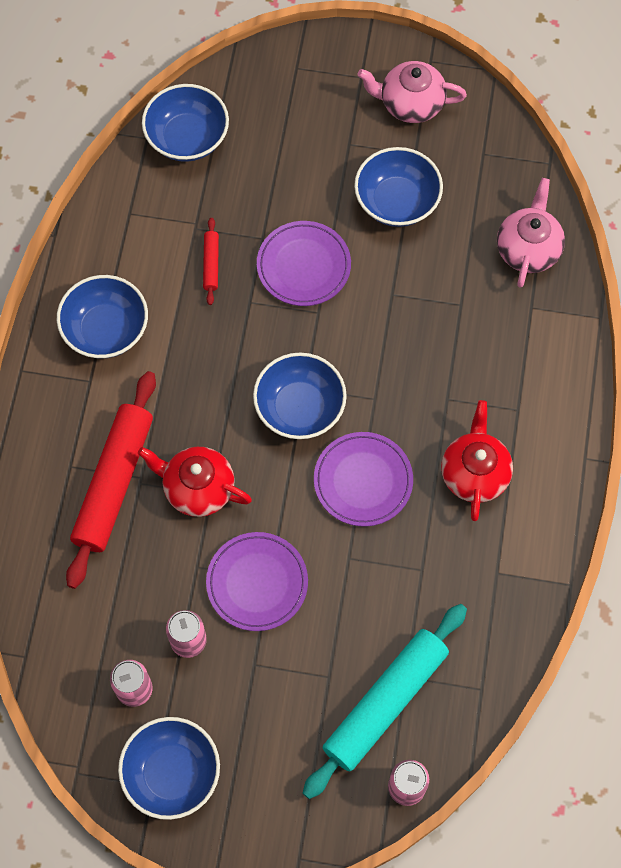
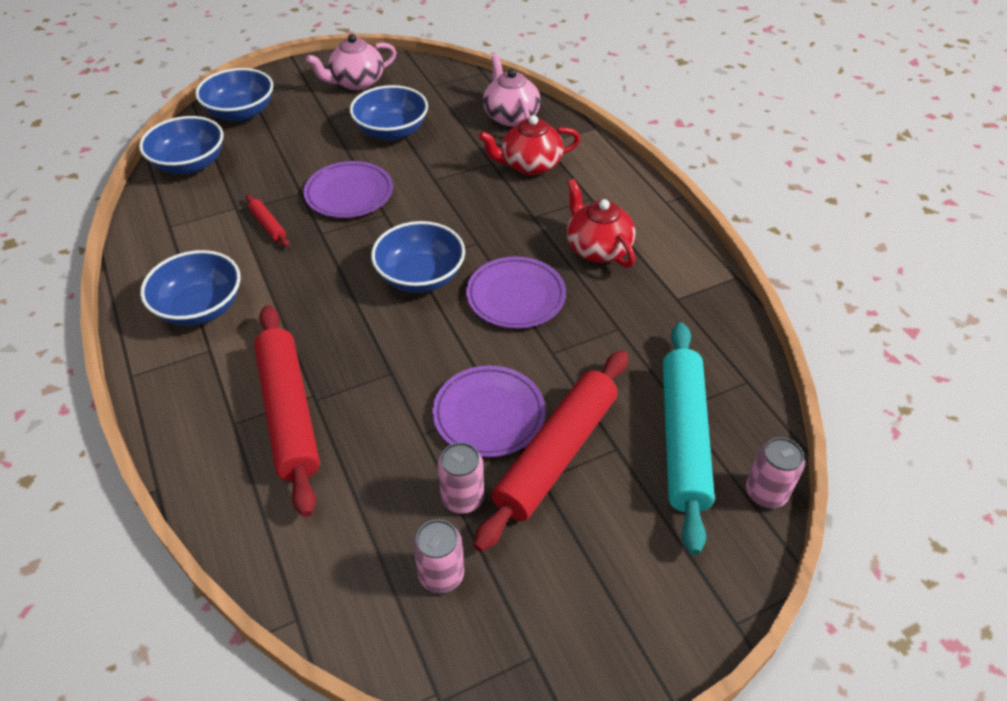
camera: 35 degrees left, 20 degrees down
(172, 773) = (543, 629): blue bowl -> blue bowl (241, 113)
(197, 488) = (375, 375): red teapot -> red teapot (529, 165)
(280, 650) = (556, 453): none -> red rolling pin

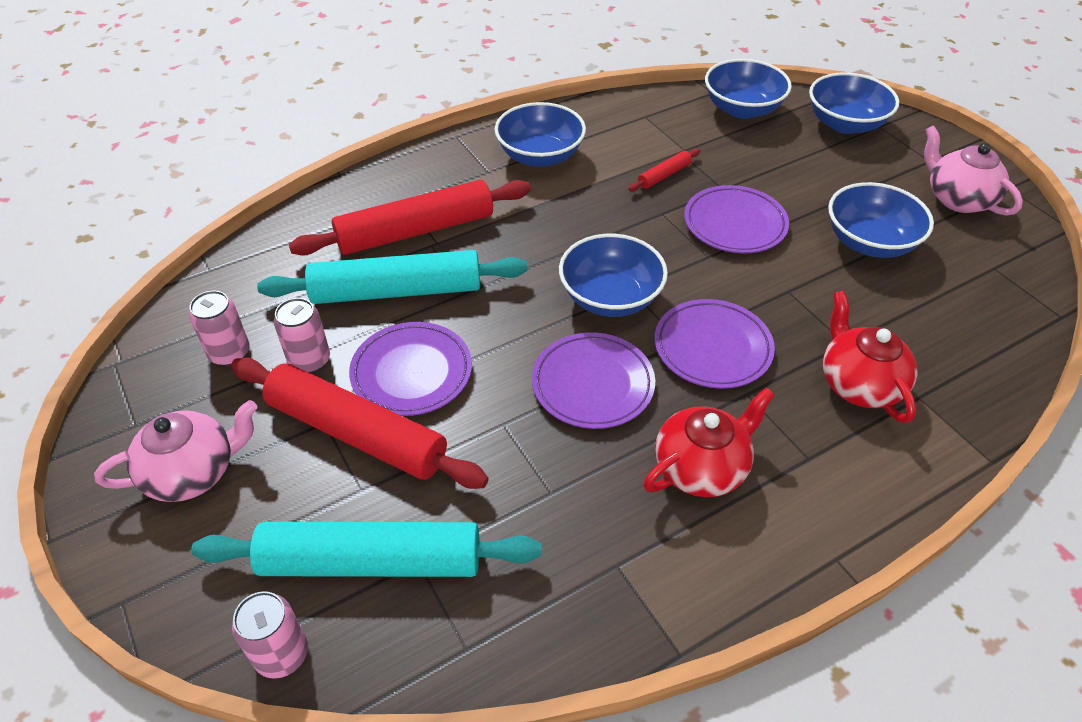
camera: 85 degrees right, 0 degrees up
(378, 428) = (397, 291): none -> turquoise rolling pin
(486, 227) = (712, 348): none -> purple plate
(510, 116) = (966, 355): pink teapot -> pink teapot (193, 472)

